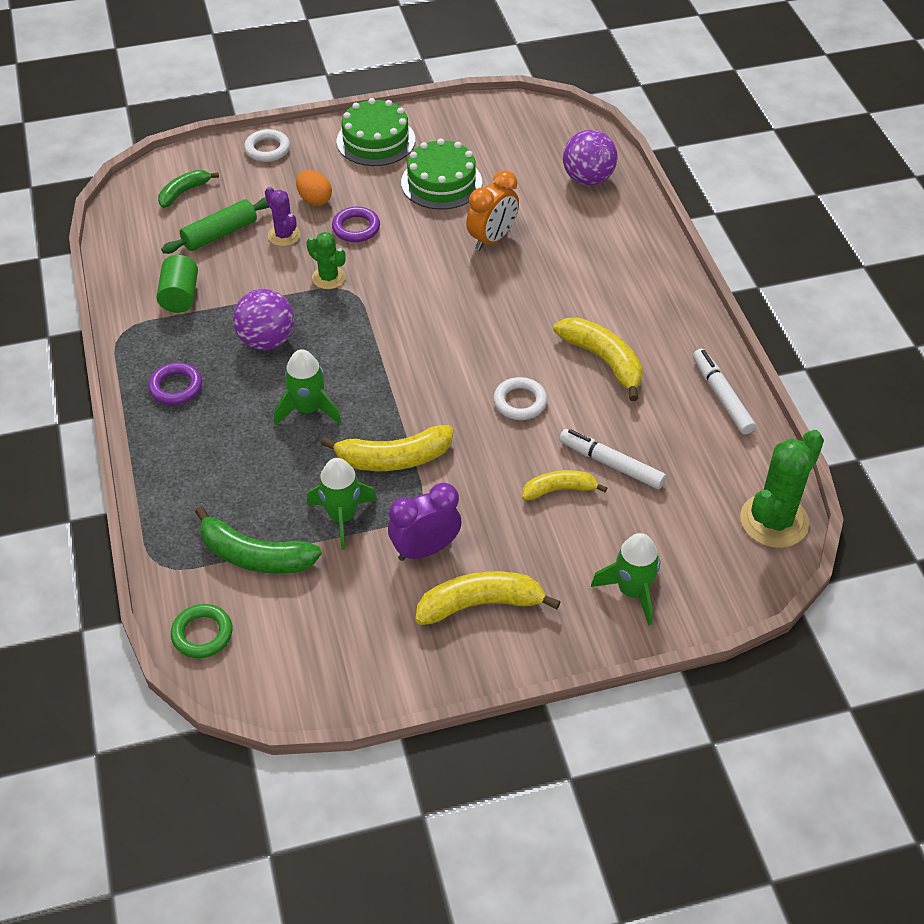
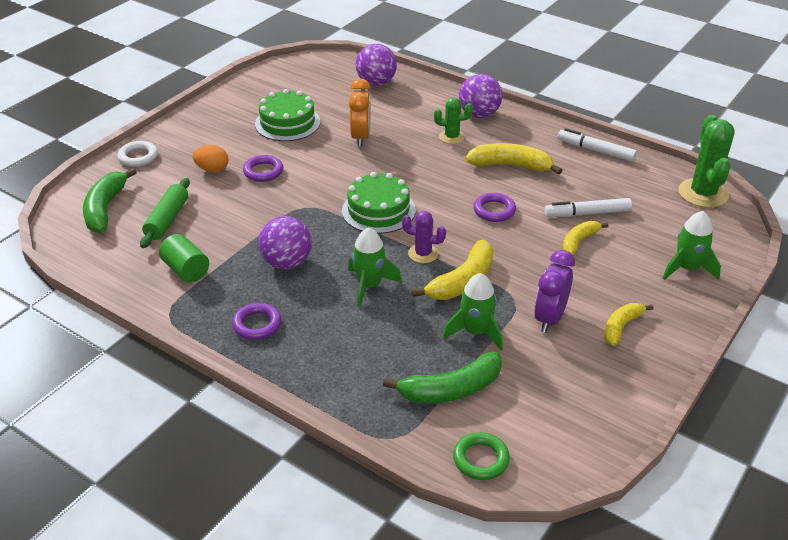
camera: 40 degrees left, 10 degrees down
(184, 192) = (105, 209): green banana -> green banana, size x1.58
(284, 235) = (217, 199): purple cactus -> purple cactus (423, 254)
(328, 278) = (282, 207): green cactus -> green cactus (451, 137)
(376, 140) = (212, 120): green cake -> green cake (378, 210)
(480, 604) = (621, 327): yellow banana -> yellow banana, size x0.63
(520, 402) = (494, 210): white ring -> purple ring
(649, 278) = (479, 114): none -> purple ball

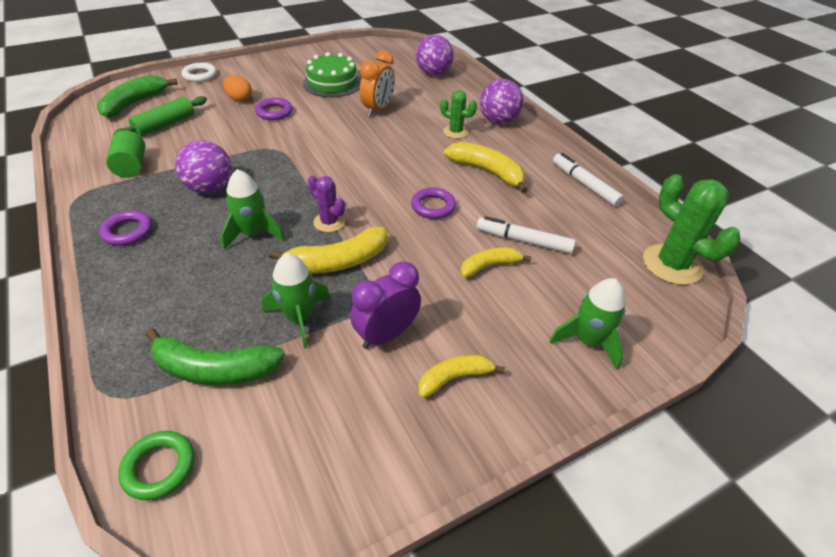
camera: 25 degrees right, 5 degrees up
(378, 210) = (330, 171): green cake -> none
(703, 193) = (671, 264): green cactus -> green cactus turned 60 degrees counterclockwise

